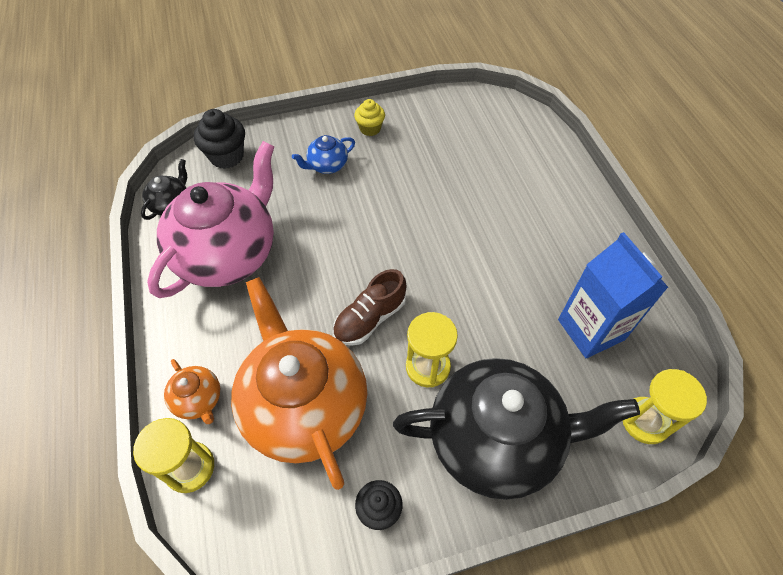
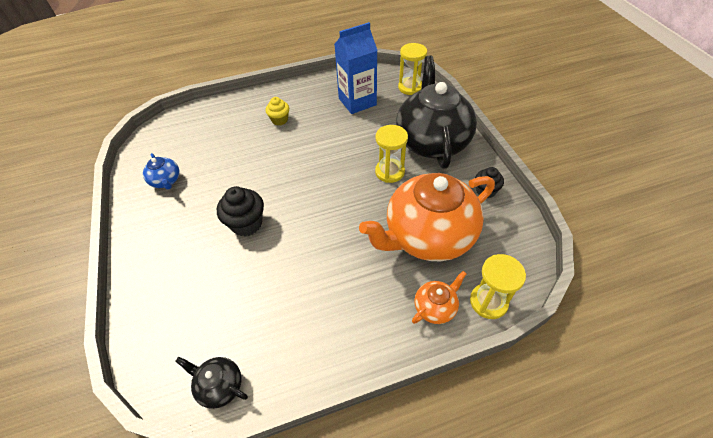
camera: 90 degrees left, 5 degrees down
(226, 156) = (159, 340): black cupcake -> black cupcake (246, 224)
(228, 254) = (291, 313): pink teapot -> none
(327, 165) = (194, 246): blue teapot -> blue teapot (166, 181)
(370, 129) = (155, 217): yellow cupcake -> yellow cupcake (279, 120)
(370, 318) = (355, 204): brown shoe -> none

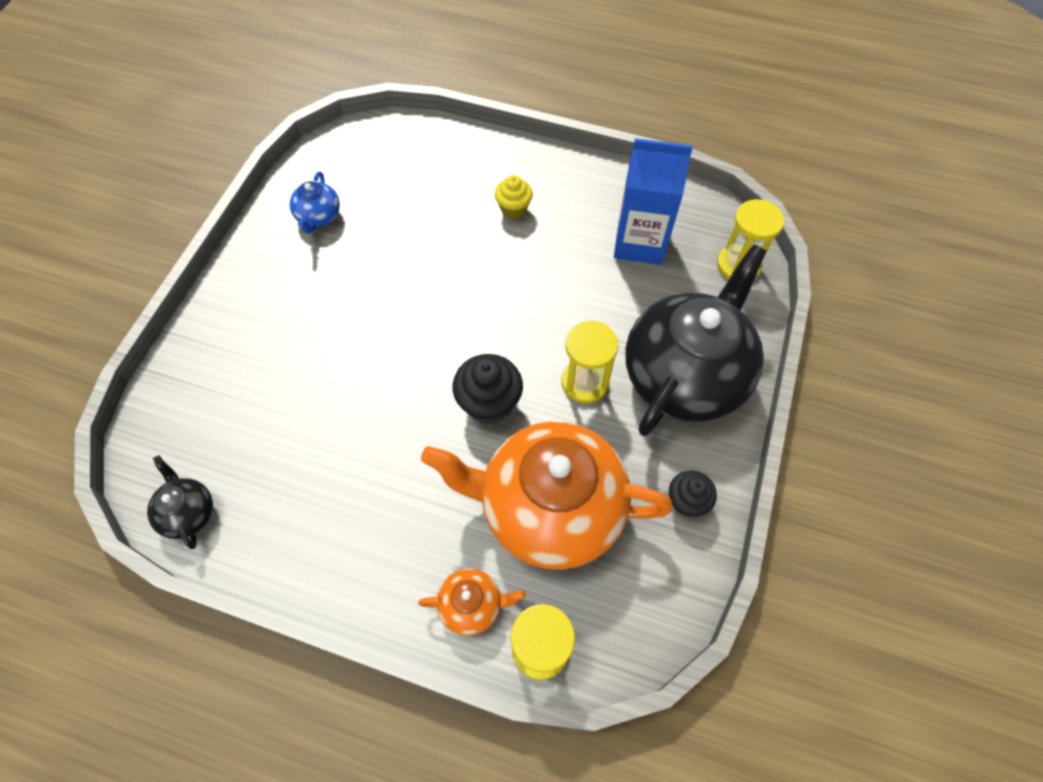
camera: 35 degrees right, 10 degrees up
(246, 224) = (358, 337): black cupcake -> black cupcake (489, 403)

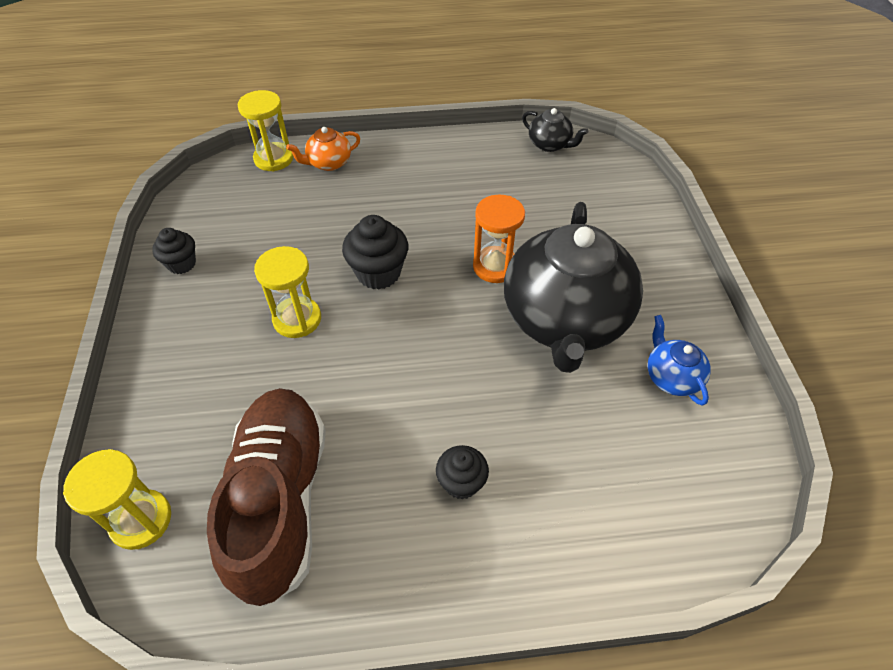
camera: 155 degrees right, 10 degrees down
(376, 365) = (495, 266): none -> orange hourglass
(513, 209) = (461, 483): yellow cupcake -> black cupcake
(549, 508) = (295, 225): orange teapot -> none
(640, 243) = (280, 500): blue carton -> brown shoe
(685, 375) = (196, 361): black teapot -> black teapot (565, 320)

